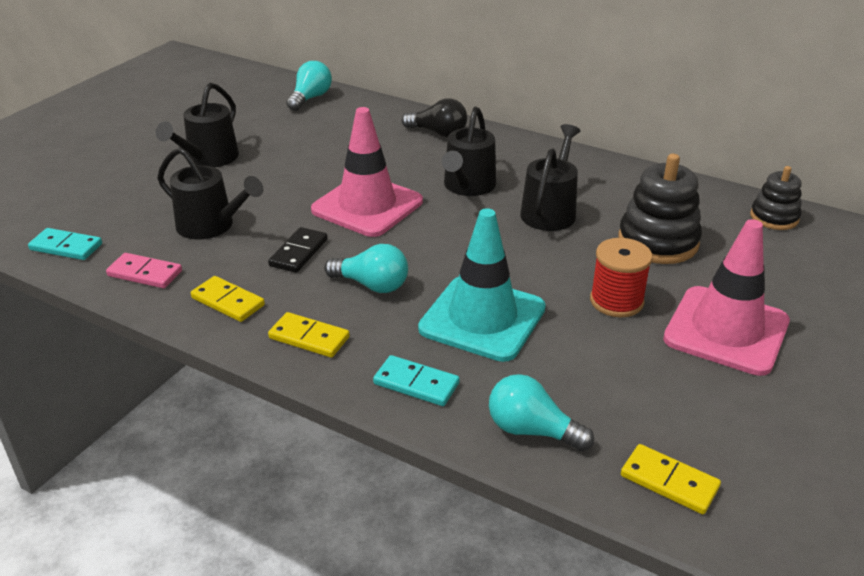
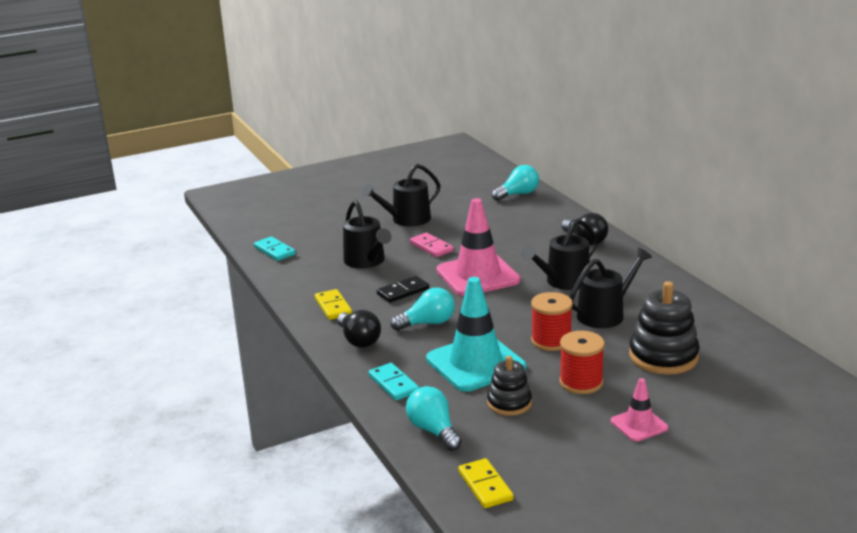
camera: 35 degrees right, 10 degrees down
(145, 273) = (303, 278): pink domino -> pink domino (431, 247)
(309, 338) = (358, 340): yellow domino -> black light bulb
(372, 285) = (427, 323): turquoise light bulb -> turquoise light bulb turned 75 degrees counterclockwise
(531, 261) = (551, 341): none -> red spool
(726, 330) = (639, 425): pink traffic cone -> pink traffic cone, size x0.51
(774, 217) = (787, 369): black stacking toy -> black stacking toy (509, 403)

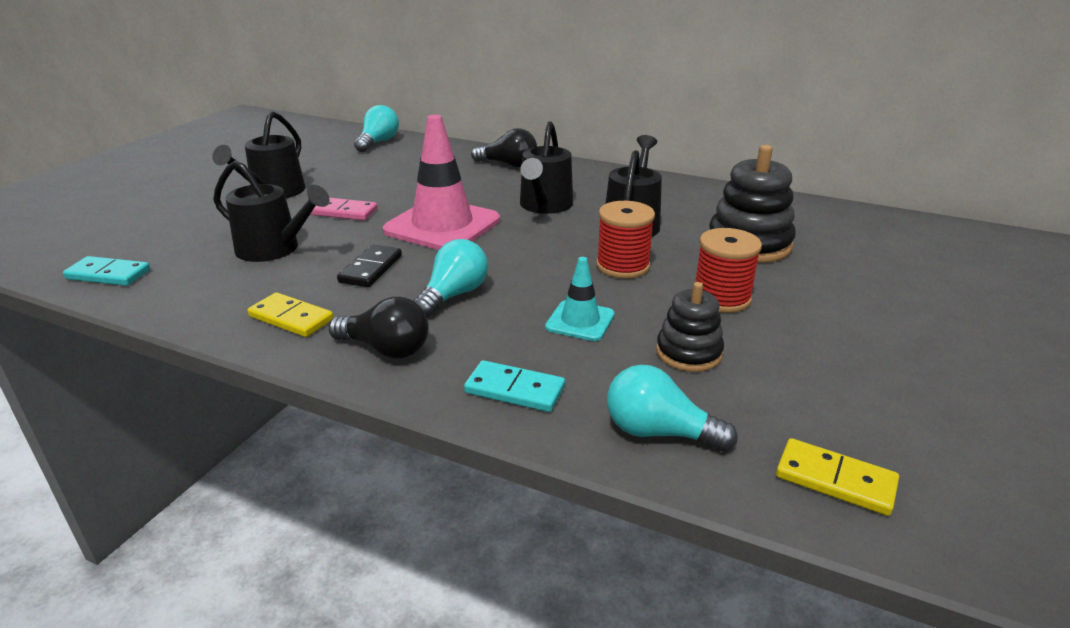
camera: 40 degrees left, 5 degrees up
(475, 363) = (580, 321): turquoise traffic cone -> turquoise traffic cone, size x0.51
(639, 425) = (846, 320): pink traffic cone -> none

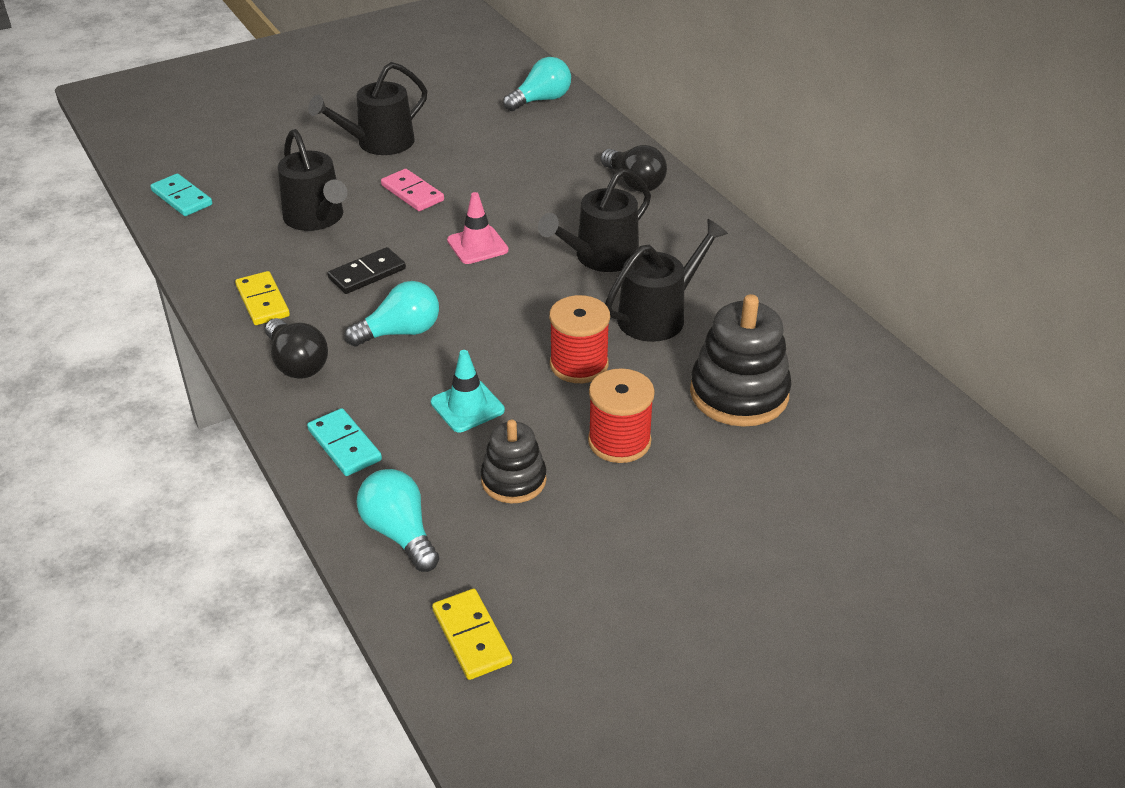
camera: 35 degrees right, 10 degrees up
(442, 225) = (477, 245): pink traffic cone -> pink traffic cone, size x0.51

